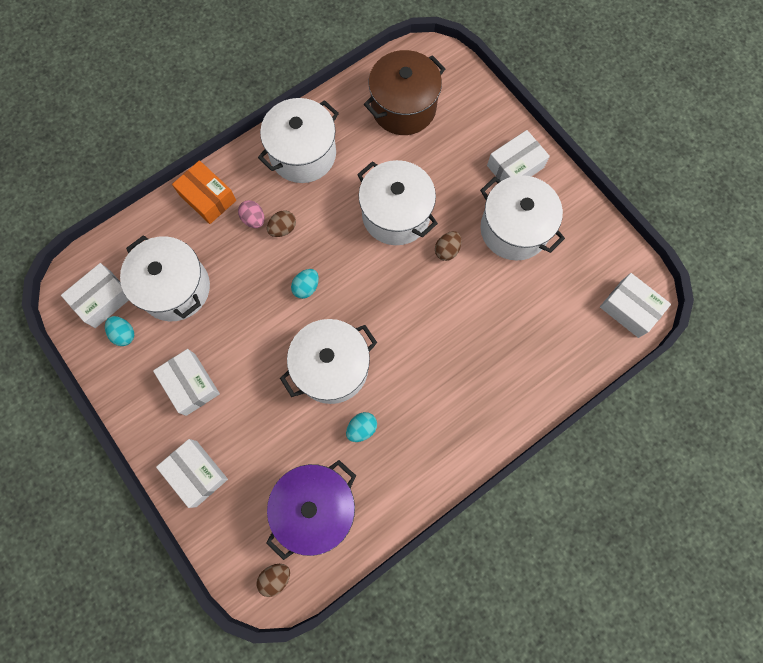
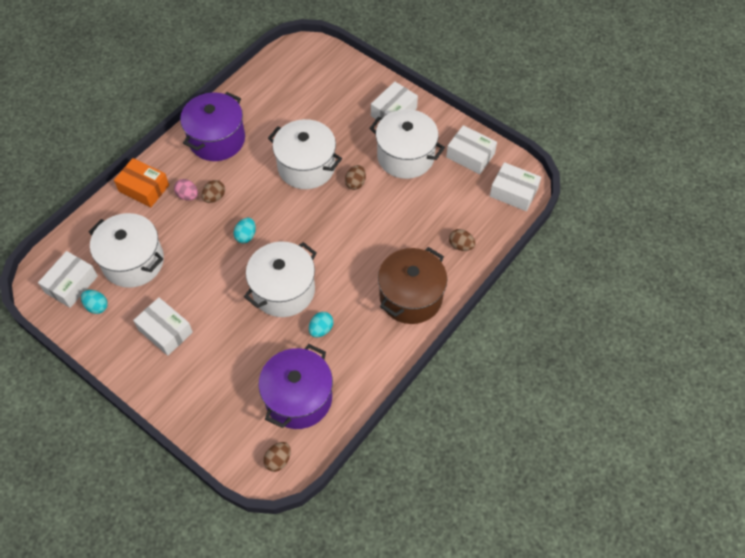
camera: 15 degrees left, 15 degrees down
(196, 473) = (188, 397): white box -> white box (470, 155)
(303, 154) = (217, 139): white pot -> purple pot
(403, 107) = (291, 89): brown pot -> brown pot (411, 297)
(548, 363) = (461, 245): none -> brown egg

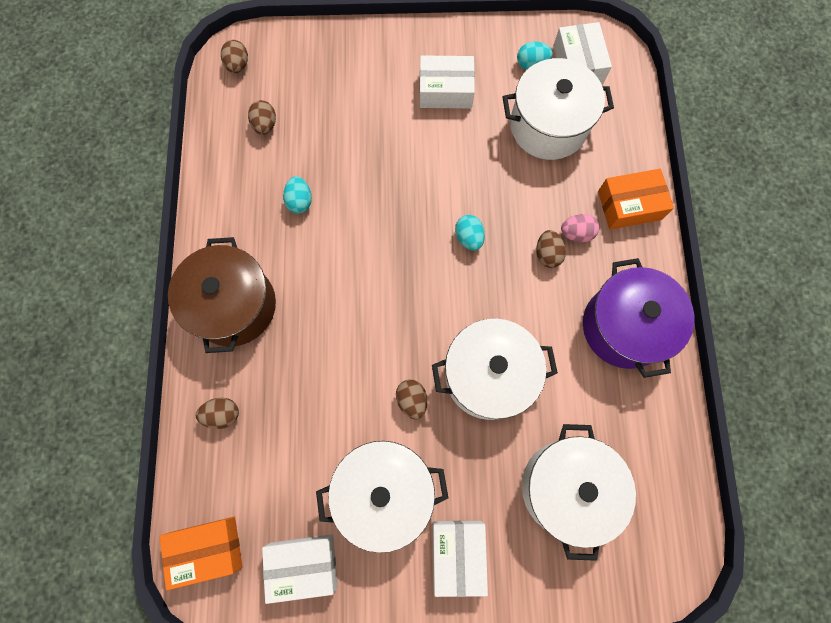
camera: 140 degrees right, 15 degrees up
(283, 290) = (373, 211): white pot -> white pot (566, 487)
(298, 398) = (265, 125): purple pot -> brown egg
(513, 192) = (207, 549): white box -> orange box

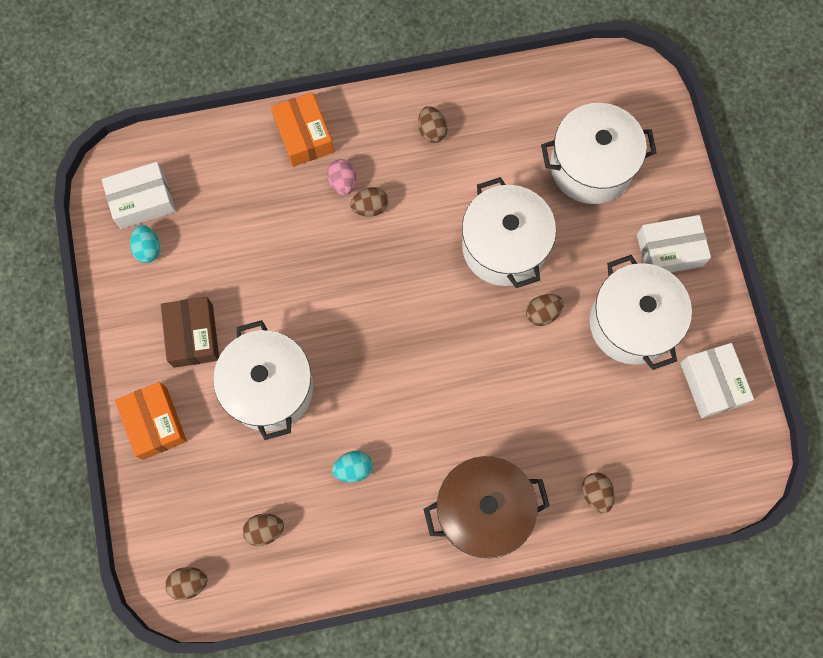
camera: 100 degrees left, 0 degrees up
(207, 549) = (721, 475): orange box -> orange box (154, 423)
(445, 90) = (193, 336): white box -> brown box
(469, 238) = (365, 285): turquoise egg -> none
(548, 126) = (224, 222): white pot -> white pot (269, 388)
(624, 327) = (432, 131): purple pot -> brown egg

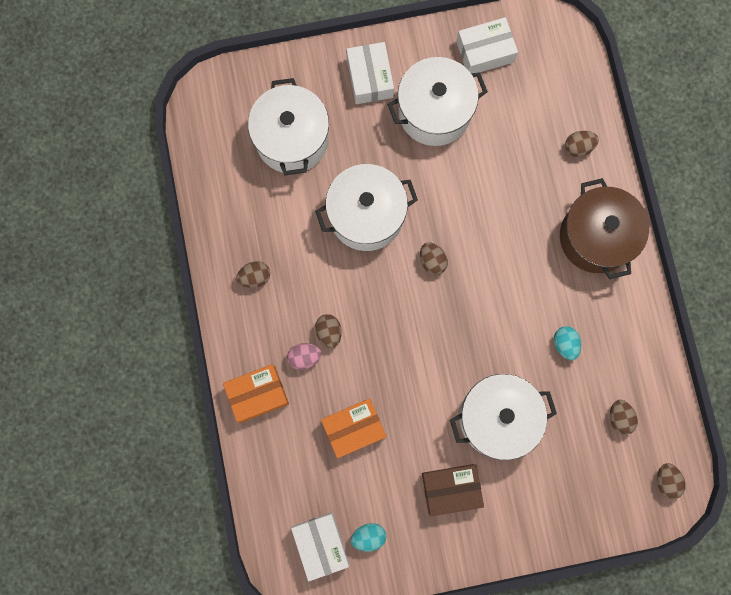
camera: 90 degrees left, 5 degrees up
(154, 423) = (531, 519): orange box -> orange box (353, 428)
(542, 313) = (426, 184): brown egg -> brown egg (432, 261)

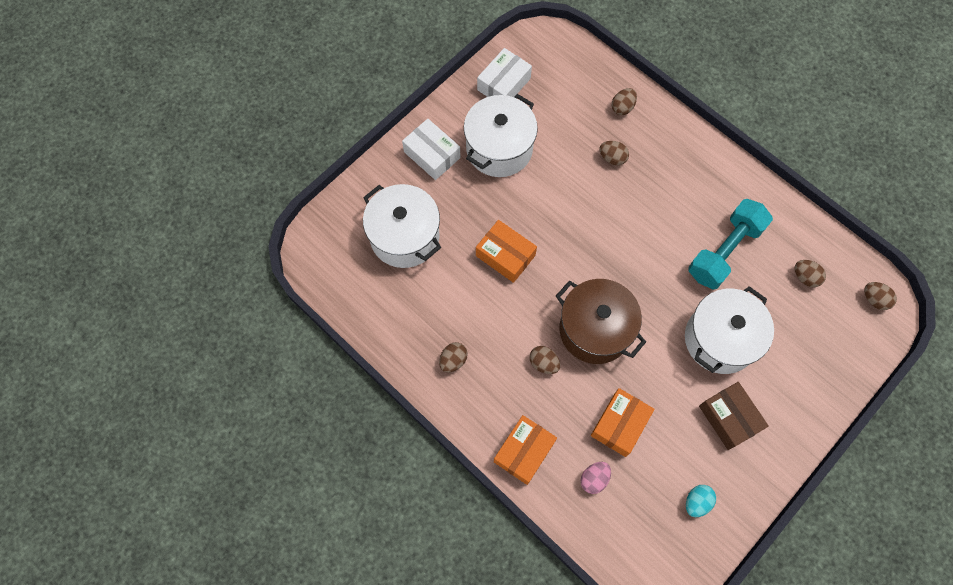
camera: 35 degrees left, 10 degrees down
(304, 357) = (539, 396): pink egg -> pink egg (594, 479)
(321, 544) = (665, 537): white box -> none
(366, 215) = (505, 255): white pot -> orange box
(432, 261) = (581, 256): brown egg -> brown egg (612, 158)
(451, 489) = (729, 418): brown box -> brown box turned 75 degrees counterclockwise
(565, 344) = (724, 251): turquoise egg -> turquoise dumbbell
(596, 237) = (684, 161): brown pot -> brown pot (595, 330)

